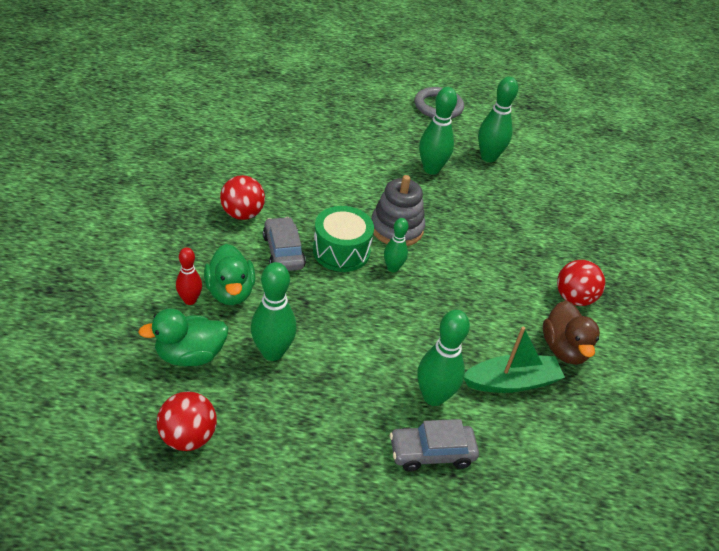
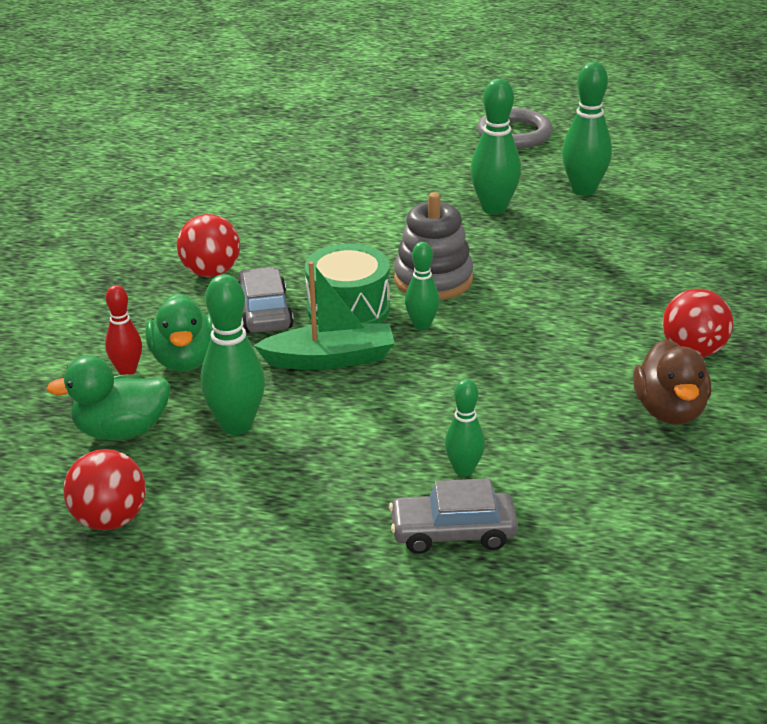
camera: 10 degrees right, 10 degrees down
(433, 397) = (464, 470): green bowling pin -> green bowling pin, size x0.60
(511, 382) = (583, 451): green boat -> green boat (330, 359)

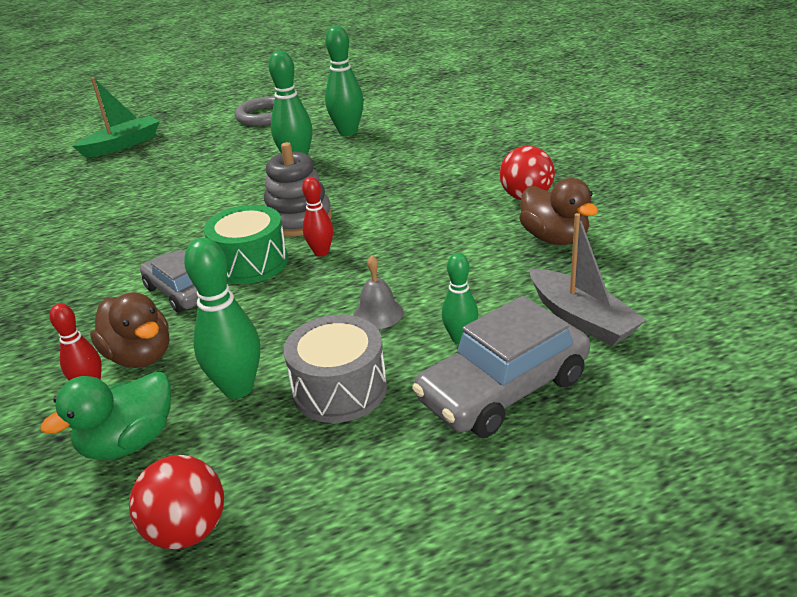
camera: 30 degrees left, 0 degrees up
(184, 360) = (140, 356): green duck -> brown duck
(211, 272) = (105, 280): red ball -> none
(316, 465) = (339, 389): none -> grey drum
(330, 359) = (271, 303): green boat -> green boat (122, 145)
(414, 411) = (378, 313): none -> grey bell
(422, 325) = (321, 252): green bowling pin -> red bowling pin
(453, 533) = (503, 389): grey car -> grey car, size x1.54
(599, 505) = (581, 318): none -> grey boat

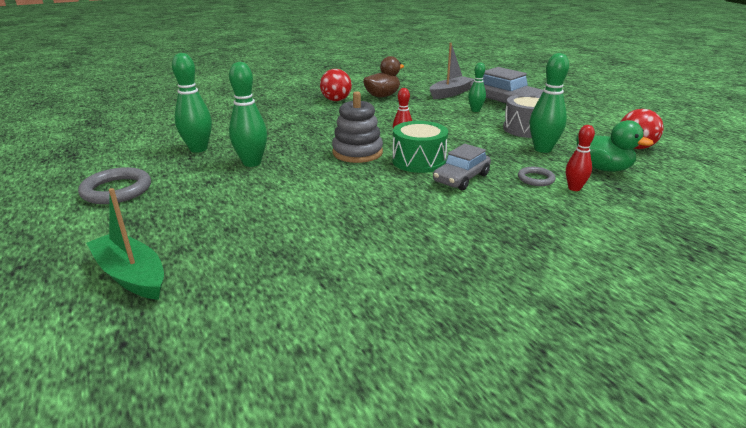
camera: 100 degrees left, 5 degrees down
(140, 356) = (536, 179): brown duck -> grey ring
(378, 313) = (462, 125): grey bell -> none

